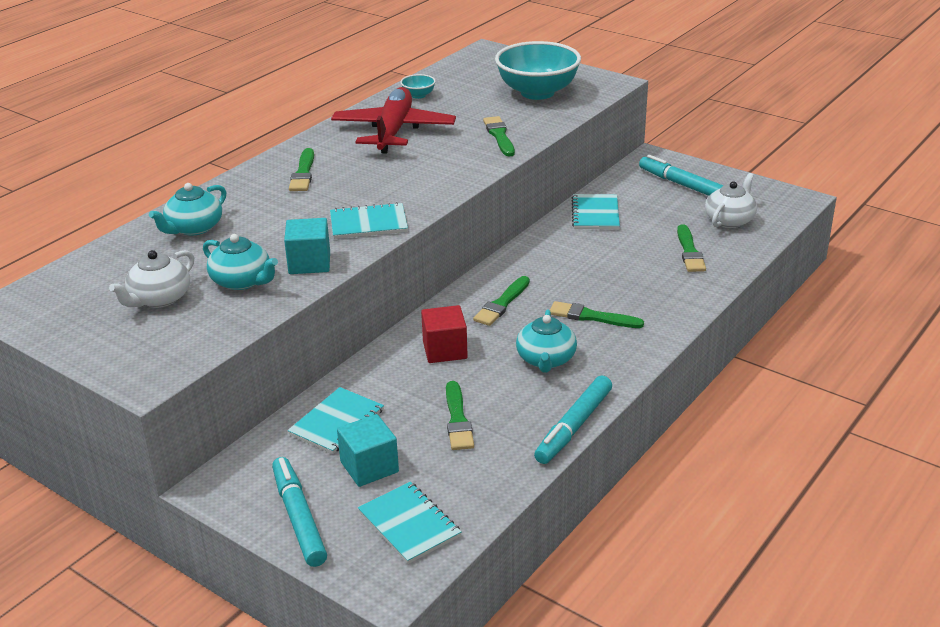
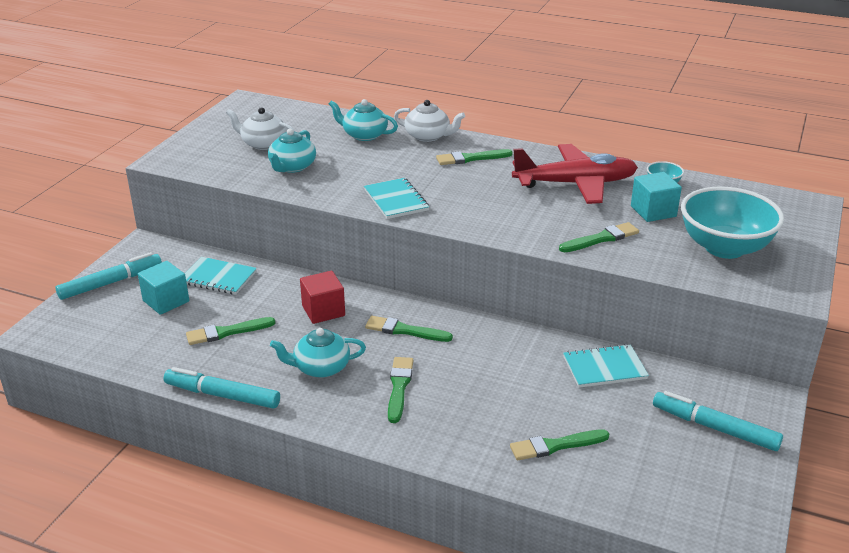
camera: 75 degrees right, 0 degrees up
(309, 263) = (325, 187): turquoise cube -> turquoise cube (653, 211)
(409, 524) = (100, 329): turquoise notebook -> none
(681, 185) = (714, 428): turquoise marker -> turquoise marker turned 90 degrees counterclockwise
(730, 220) = (649, 475): white teapot -> white teapot (428, 136)

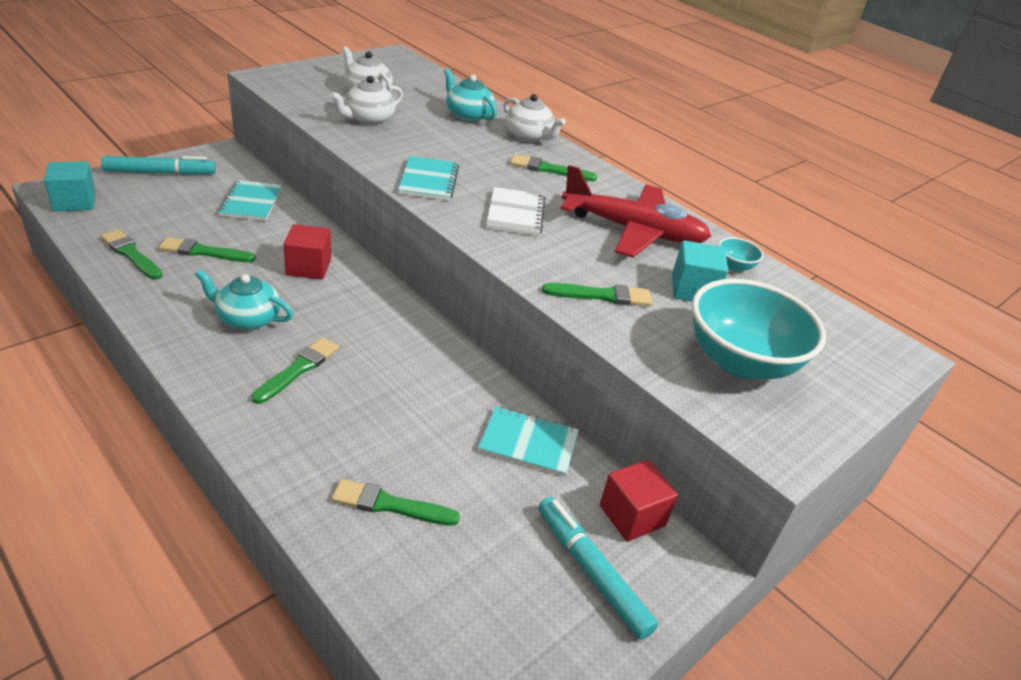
camera: 20 degrees right, 5 degrees up
(166, 301) = (185, 205): turquoise cube -> turquoise cube (75, 202)
(218, 277) = (251, 202): turquoise notebook -> turquoise notebook turned 45 degrees clockwise
(222, 395) = (134, 306): turquoise marker -> none
(292, 167) = (368, 119): turquoise teapot -> white teapot
(405, 330) = (363, 316): green brush -> green brush (131, 254)
(484, 202) = (515, 213): none -> white notebook
(708, 384) = (632, 515): none -> red cube

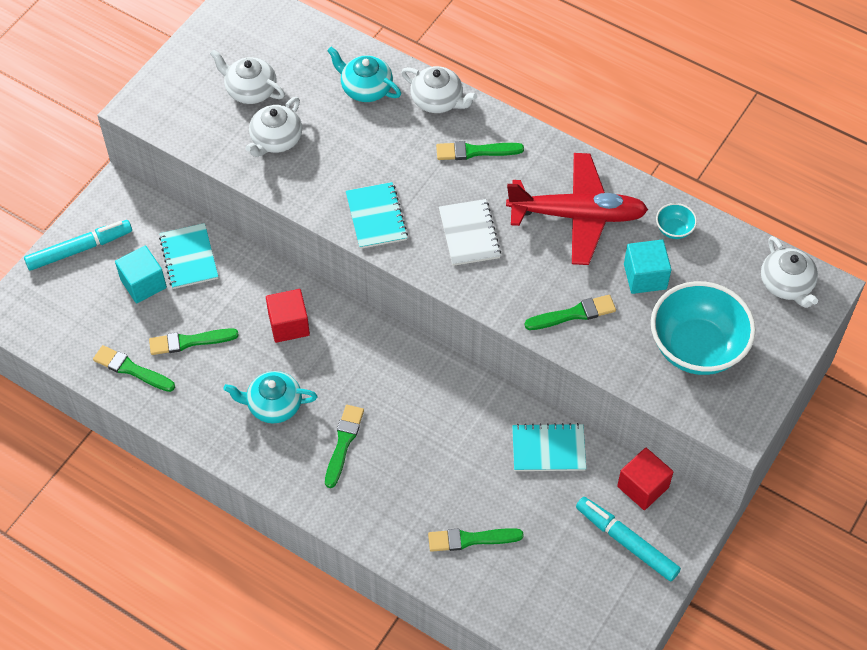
camera: 10 degrees left, 20 degrees up
(75, 202) = (35, 322): turquoise cube -> turquoise cube (143, 284)
(858, 339) = (786, 284): none -> white teapot

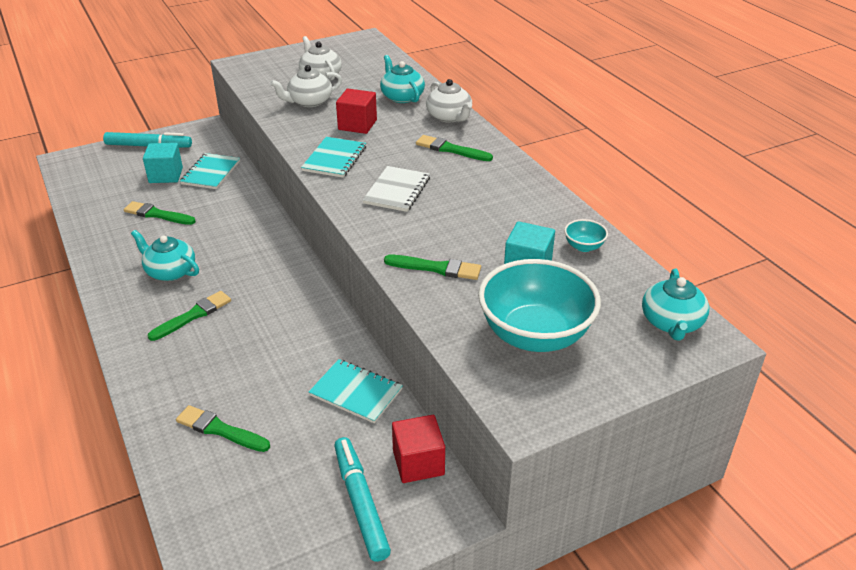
camera: 30 degrees right, 20 degrees down
(131, 369) = (102, 214): green brush -> none
(289, 325) = (235, 231): red cube -> red cube (357, 125)
(577, 216) = (501, 210): red plane -> none
(786, 284) = (671, 323): white teapot -> turquoise teapot

